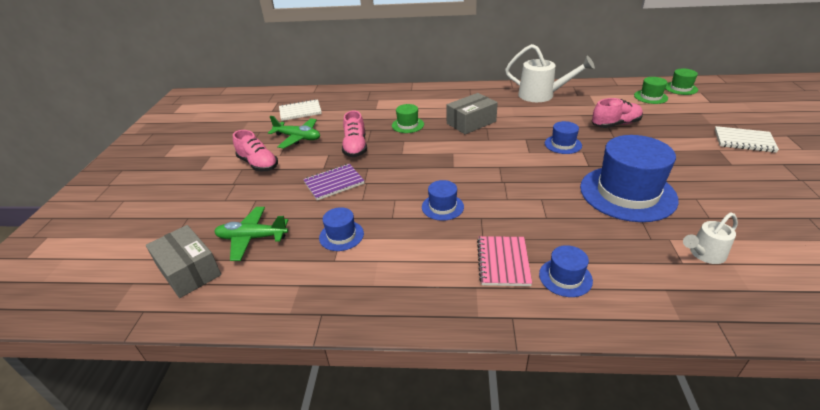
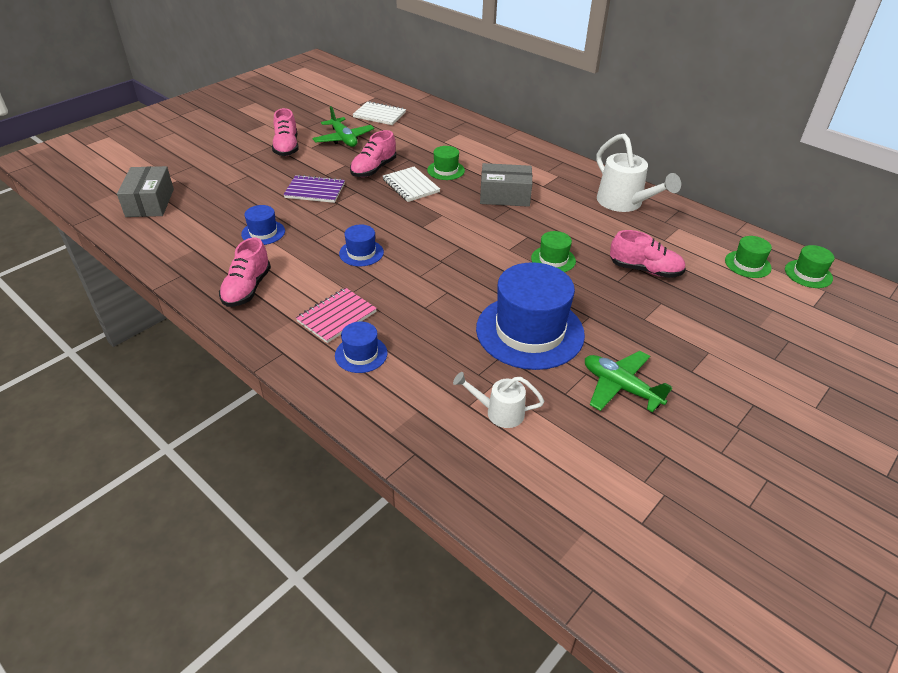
camera: 35 degrees right, 5 degrees up
(252, 238) = (210, 202): green plane -> green plane (620, 387)
(400, 287) = (247, 289): none -> pink shoe
(563, 144) = (553, 259): blue hat -> green hat
(744, 141) = (758, 361): white notebook -> white notebook (410, 186)

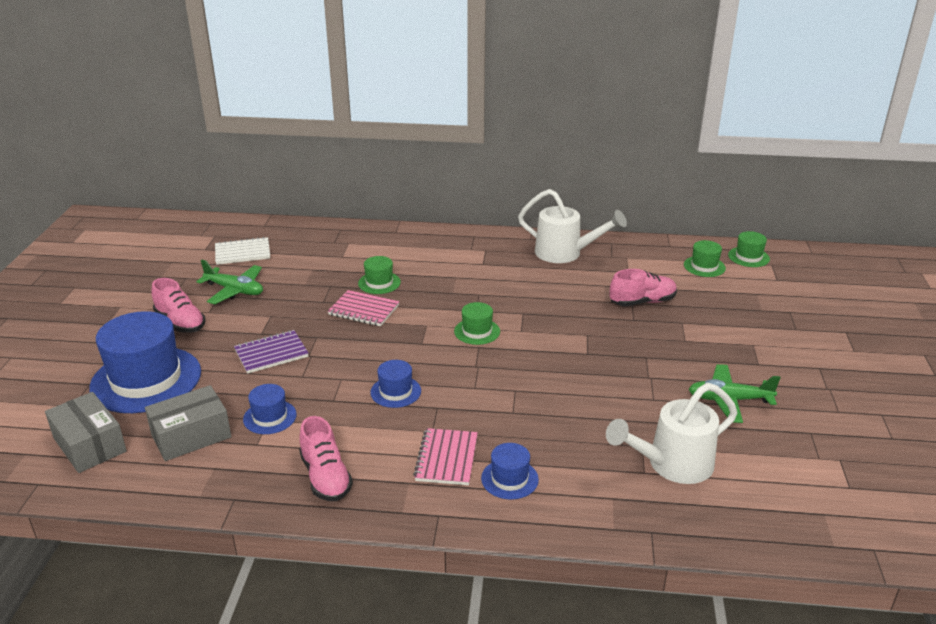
camera: 35 degrees left, 10 degrees down
(373, 169) = (306, 308): pink shoe -> none
(410, 186) = (364, 310): white notebook -> pink notebook
(499, 412) = (672, 465): white watering can -> white watering can, size x1.73
(505, 196) = (461, 285): grey box -> grey box (191, 435)
(529, 331) = (618, 390): blue hat -> blue hat (146, 379)
(553, 259) = (566, 324): green hat -> green hat (477, 331)

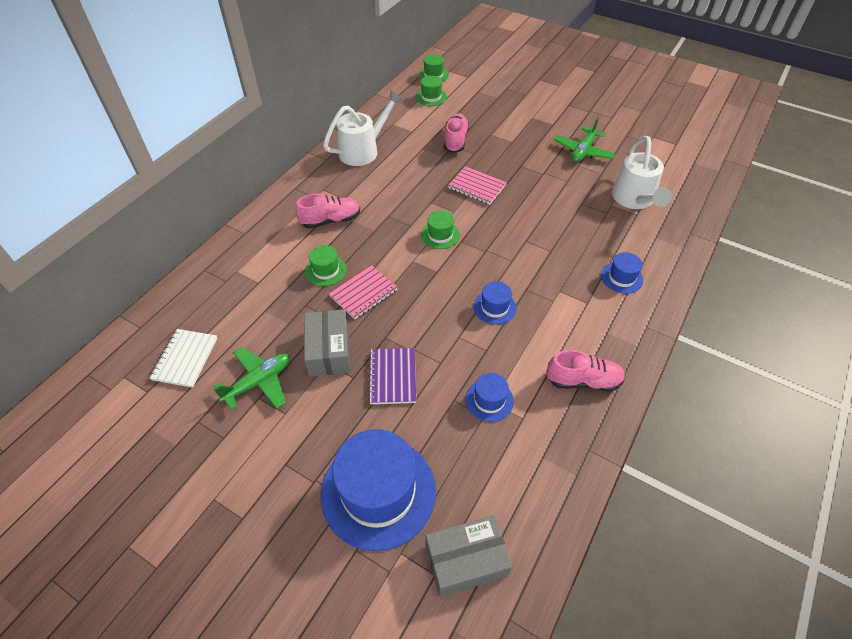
camera: 65 degrees left, 20 degrees up
(180, 322) = (288, 442): pink shoe -> pink shoe (330, 220)
(191, 435) = (489, 467): grey box -> grey box (329, 351)
(446, 458) = (588, 303): pink notebook -> pink notebook (477, 187)

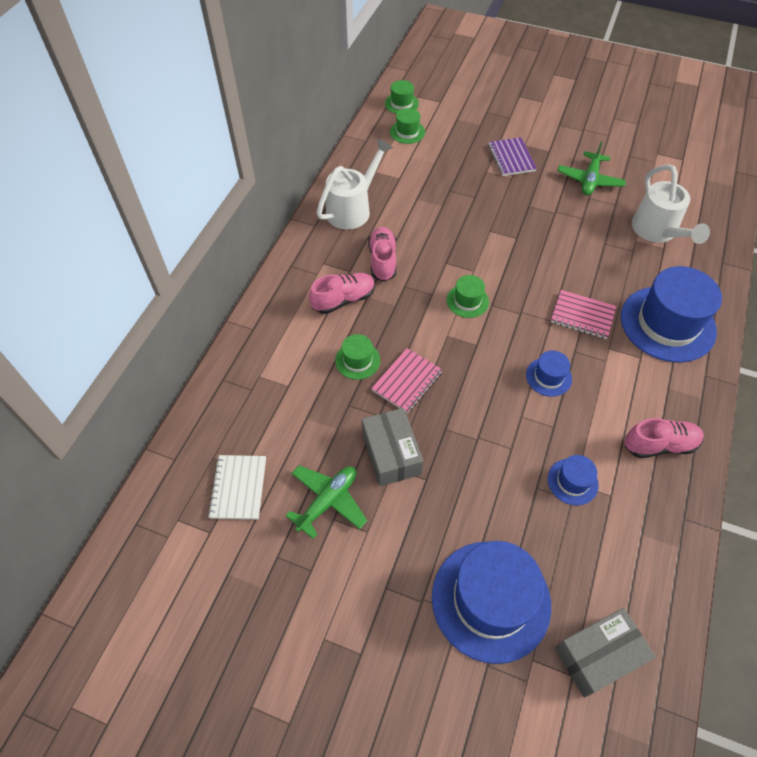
camera: 10 degrees left, 5 degrees up
(392, 377) = (467, 472): purple notebook -> purple notebook (511, 158)
(455, 141) = (450, 184): pink shoe -> pink shoe (382, 261)
(477, 187) = (490, 238): pink notebook -> pink notebook (582, 316)
(621, 277) = (667, 324): blue hat -> blue hat, size x2.15

